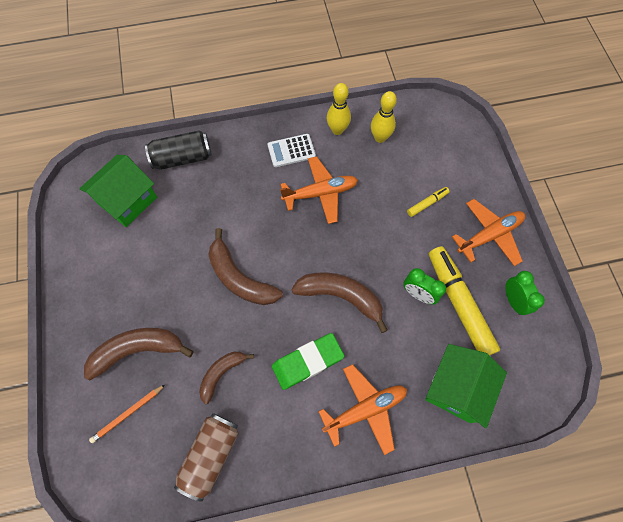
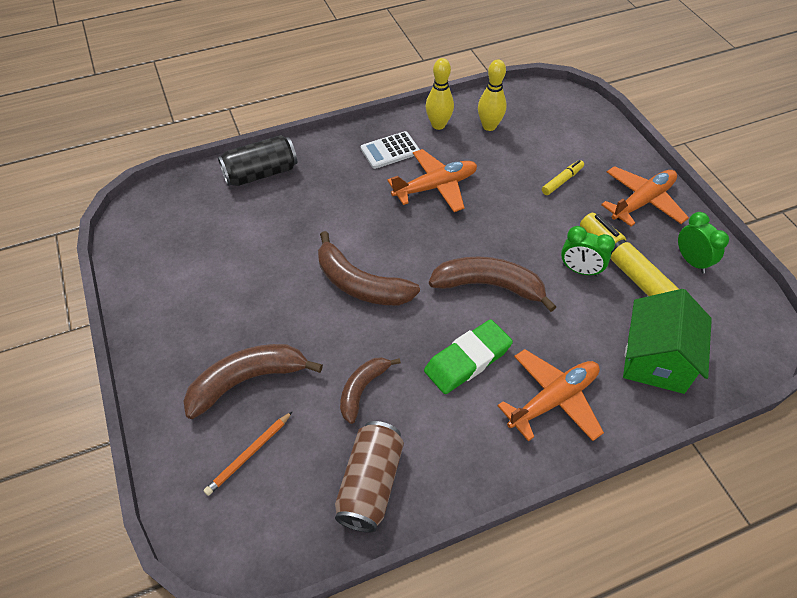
camera: 10 degrees left, 15 degrees down
(127, 200) = (201, 224): green house -> none

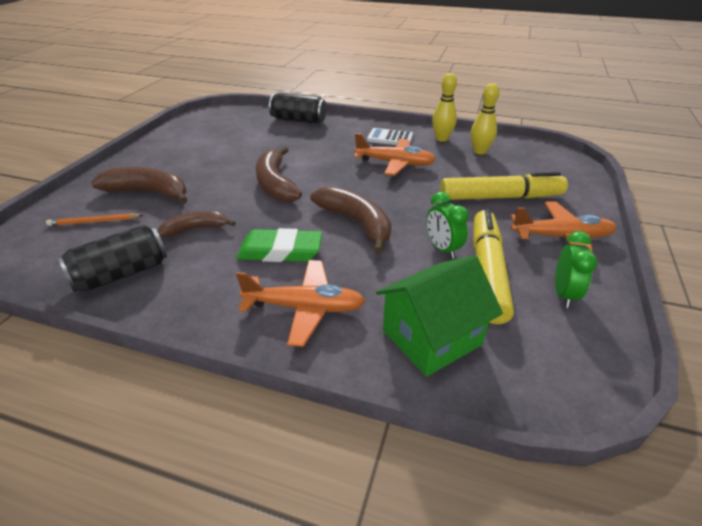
camera: 40 degrees right, 15 degrees down
(370, 484) = (122, 274): brown can -> black can
(562, 181) = (500, 197): yellow marker -> yellow marker, size x2.20

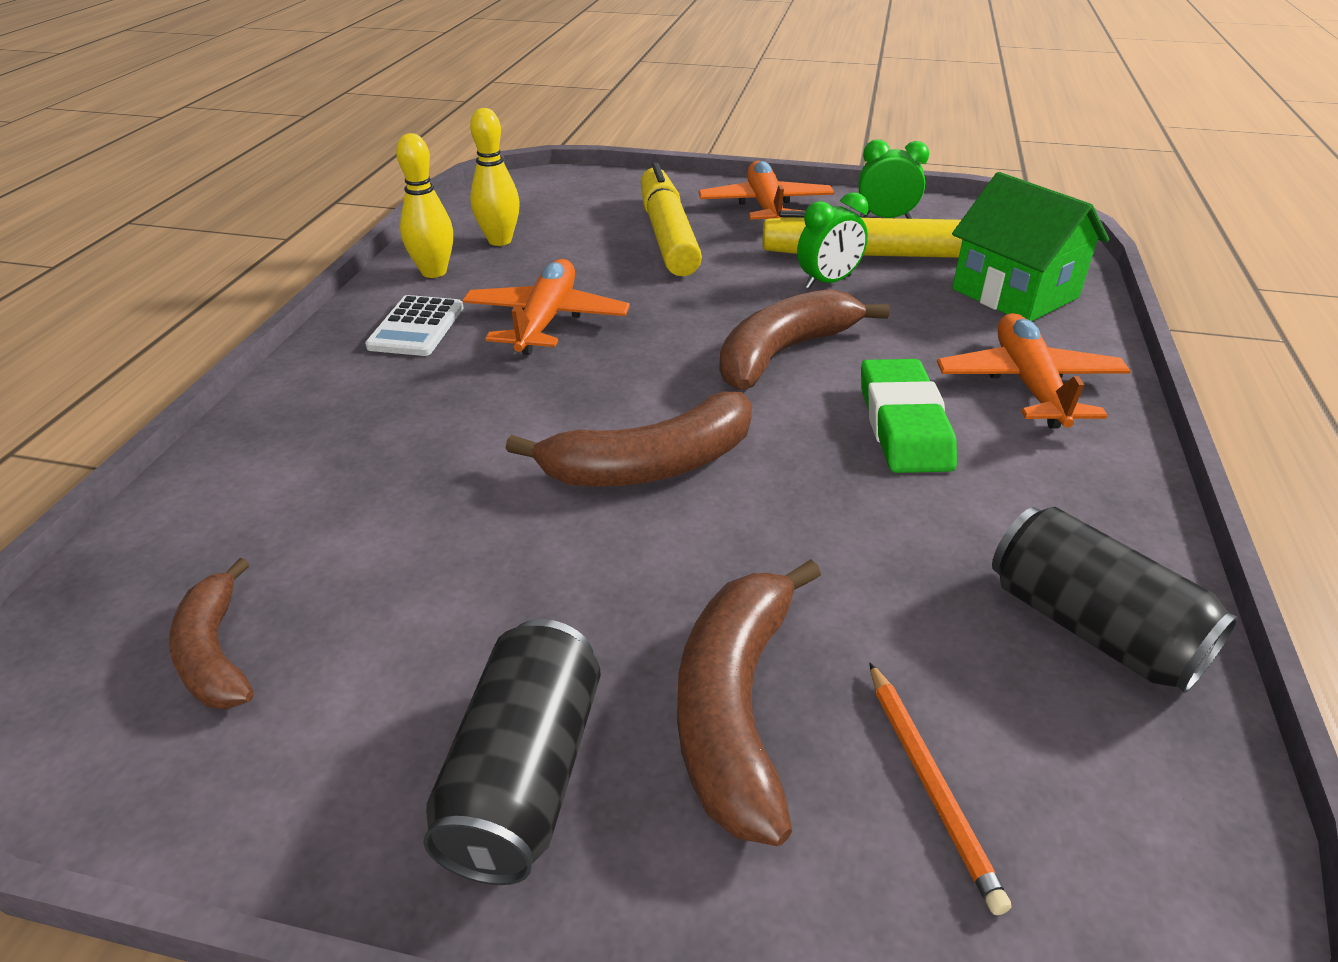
camera: 95 degrees left, 0 degrees up
(195, 229) = (879, 554): brown banana -> brown banana (215, 653)
(298, 120) = (244, 474): black can -> black can (524, 775)

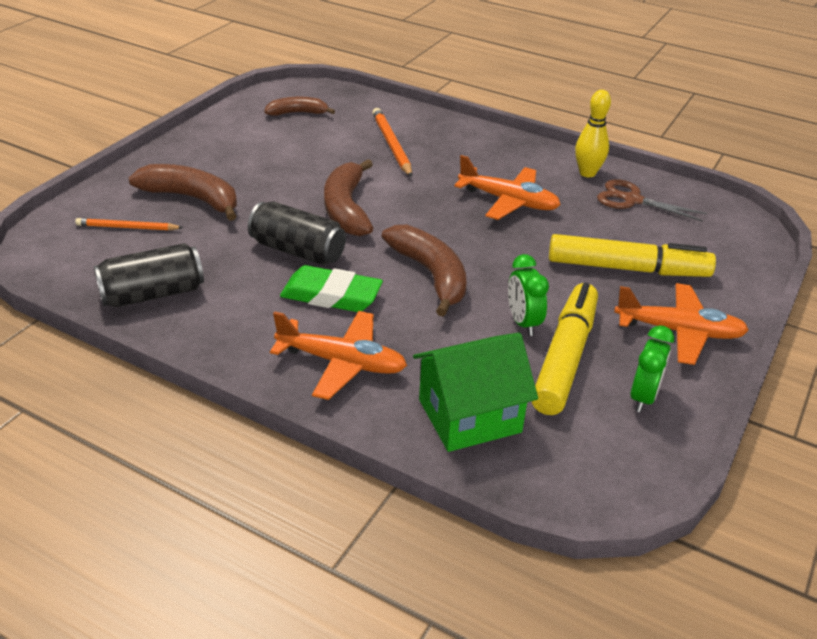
camera: 105 degrees right, 0 degrees up
(378, 463) = (391, 145): none -> orange pencil
(416, 327) = (516, 162): white calculator -> none
(500, 241) = (631, 200): yellow bowling pin -> brown scissors
(524, 775) = (201, 157): black can -> black can (298, 251)

